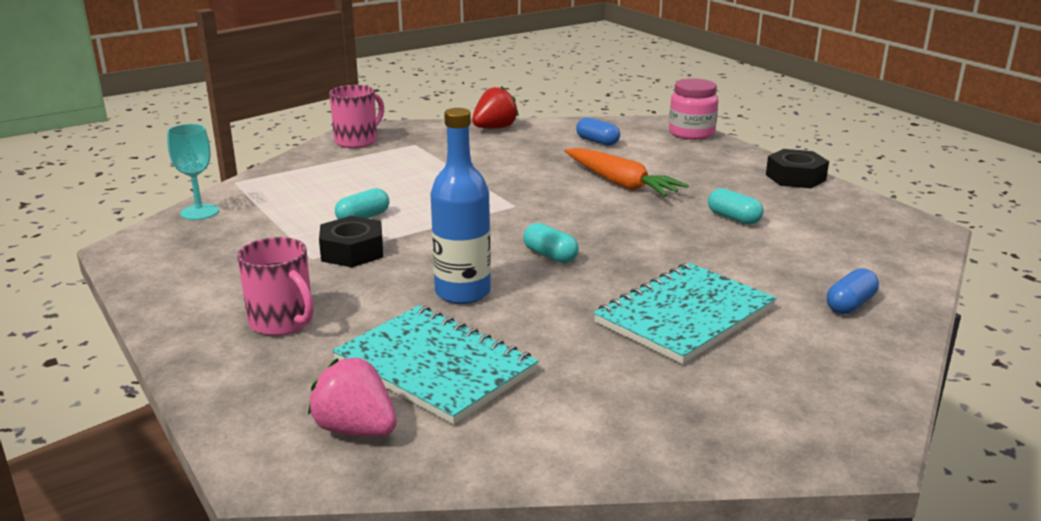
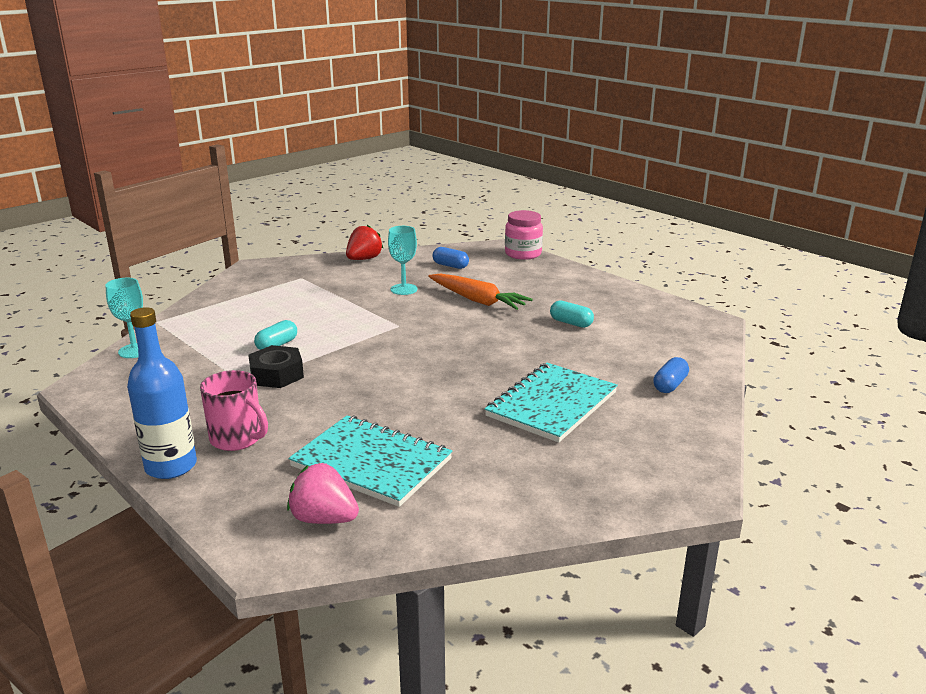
camera: 10 degrees left, 0 degrees up
(357, 141) = (251, 278): pink mug -> none
(462, 292) = (376, 401): blue bottle -> blue bottle (171, 466)
(533, 165) = (404, 289): none -> turquoise goblet
(550, 255) = (437, 365): turquoise capsule -> none
(795, 177) = (610, 286): black nut -> none

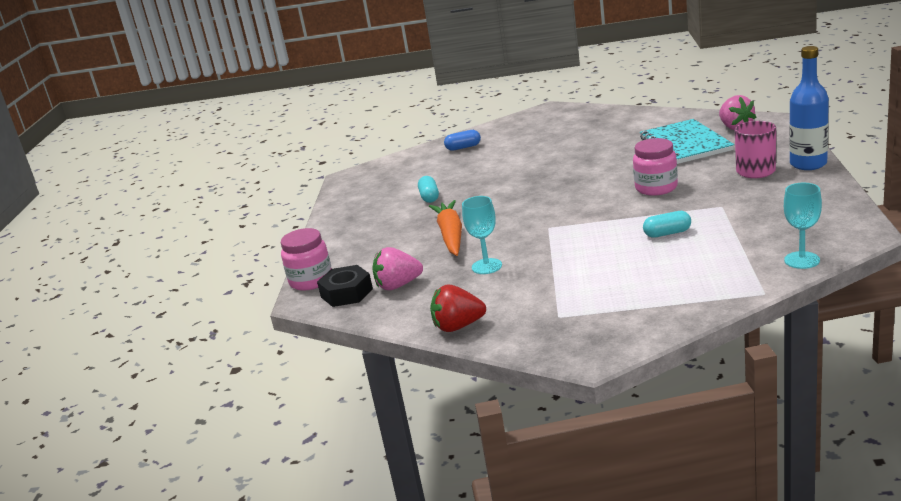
camera: 130 degrees left, 0 degrees up
(277, 374) = (691, 207): black nut -> black nut (346, 293)
(339, 387) = (656, 188): none -> pink jar
(450, 266) = (398, 285): blue capsule -> pink strawberry
(552, 404) = (544, 151): turquoise notebook -> none

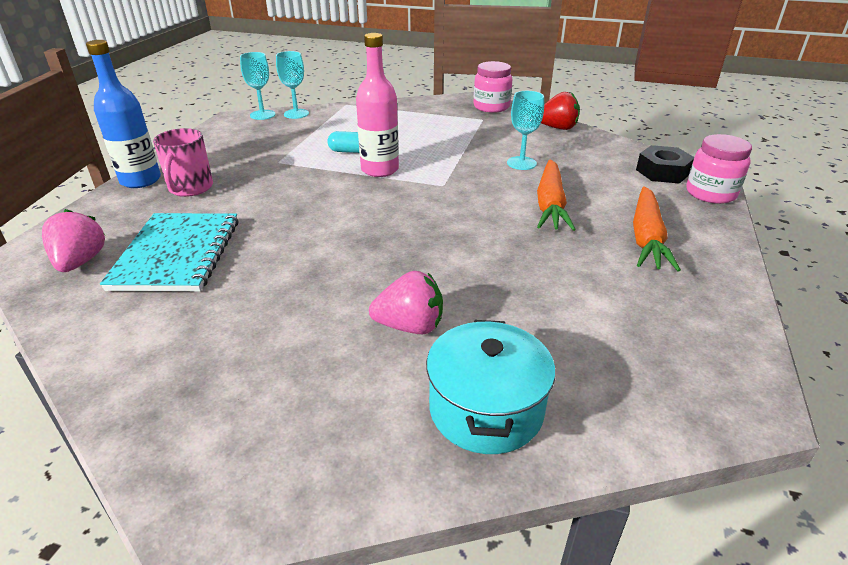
camera: 170 degrees left, 10 degrees up
(377, 231) = (646, 238): none -> orange carrot
(398, 285) = (609, 167): pink strawberry -> pink strawberry (410, 326)
(429, 197) = (572, 277): turquoise capsule -> none
(463, 147) = (486, 409): blue capsule -> turquoise pot
(617, 224) = (380, 170): none -> pink bottle
(656, 188) = (299, 198): pink jar -> pink jar (491, 107)
(839, 247) = (262, 115): none -> turquoise goblet

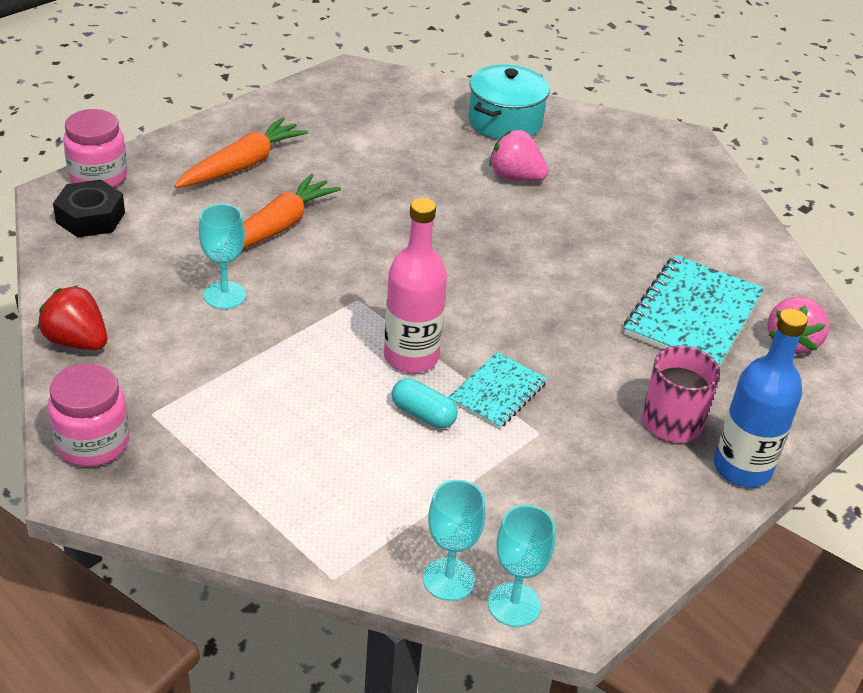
camera: 155 degrees left, 5 degrees up
(314, 170) = (497, 392): none -> turquoise notebook

